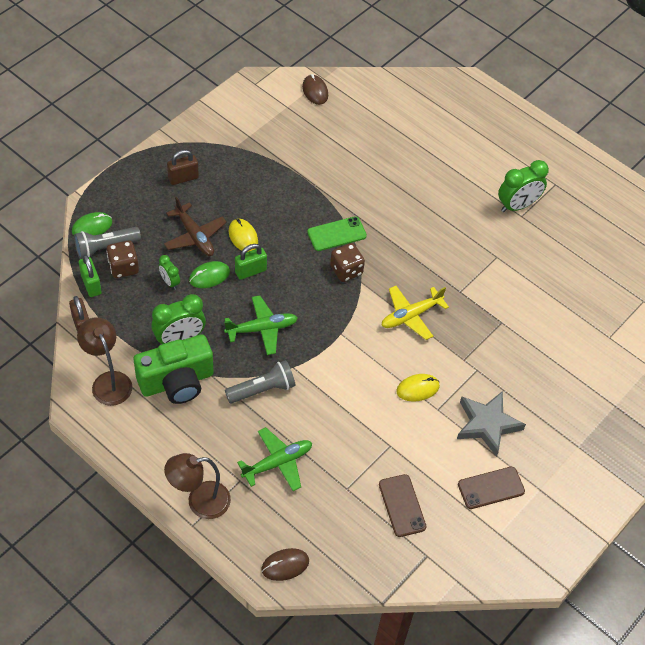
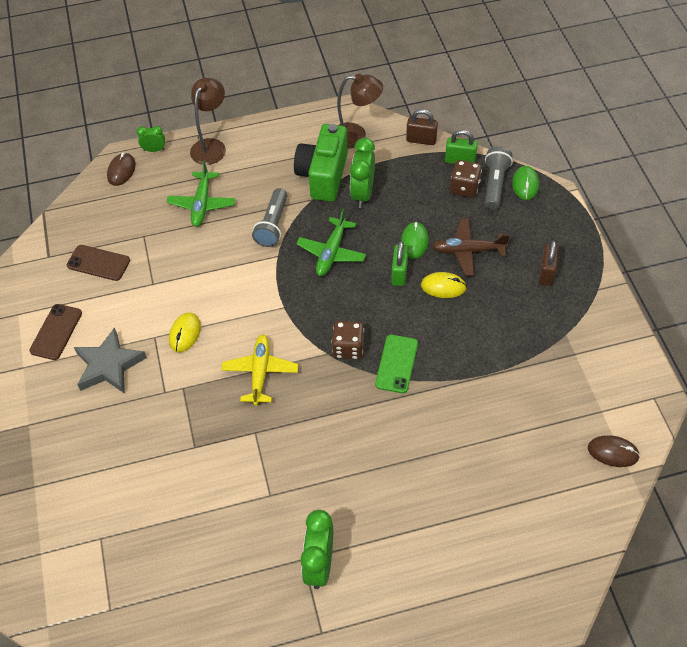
camera: 130 degrees right, 0 degrees up
(170, 282) = (427, 212): green clock -> green clock (154, 150)

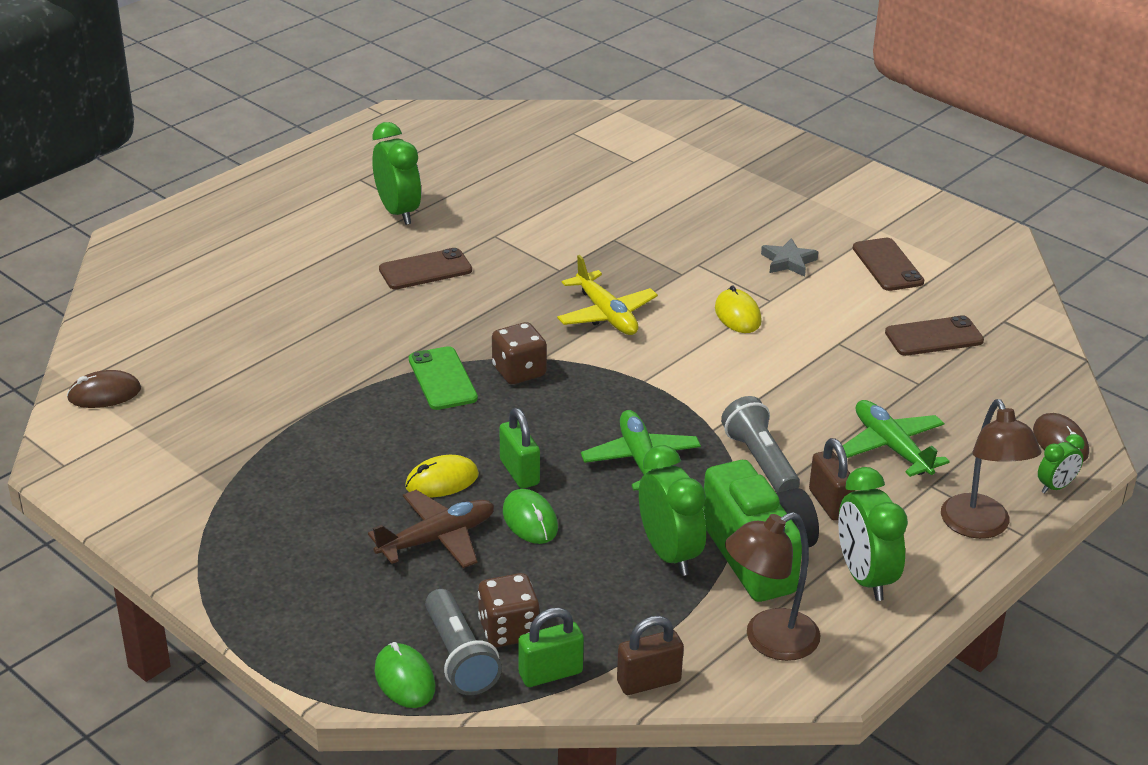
camera: 145 degrees right, 20 degrees down
(109, 365) = (788, 262): grey star -> grey star, size x0.58
(287, 145) = (864, 577): none -> green clock
(343, 479) = (425, 270): none -> brown phone
(546, 273) = (292, 555): brown padlock -> brown padlock (829, 503)

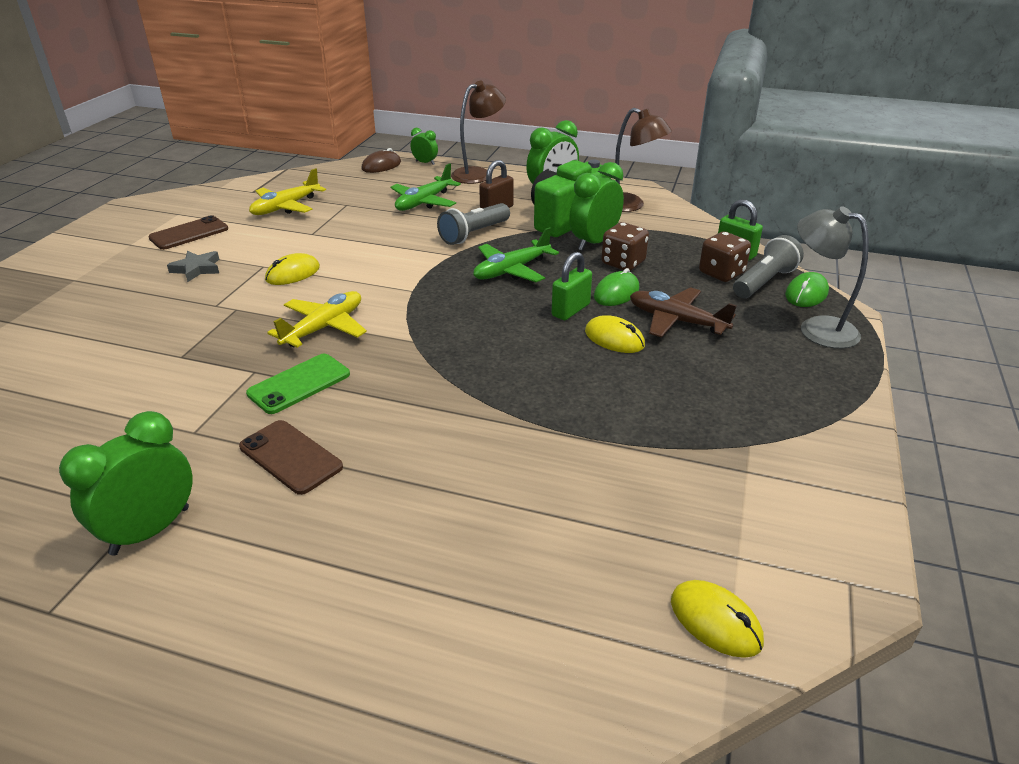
camera: 115 degrees left, 0 degrees up
(104, 394) = (715, 621): brown mouse -> yellow mouse
(333, 641) = (817, 328): none -> grey lamp
(442, 379) = (482, 381): green phone -> green phone (299, 384)
(519, 372) = (441, 346): brown dice -> brown dice (623, 263)
(648, 681) = (702, 227): brown padlock -> none
(934, 337) = (285, 207): brown phone -> yellow plane

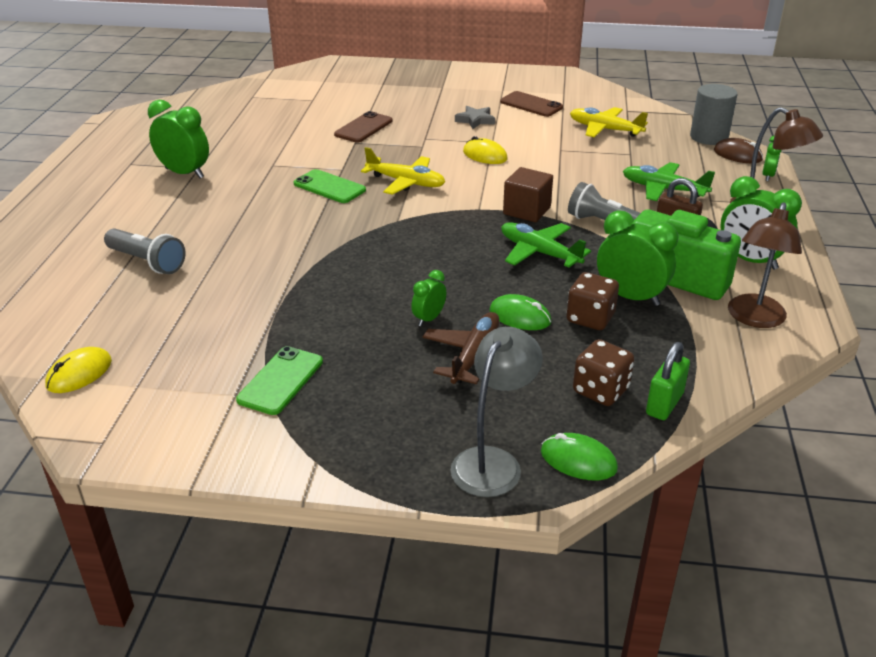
camera: 80 degrees right, 0 degrees up
(290, 457) = (248, 199): brown phone -> brown phone (363, 128)
(340, 170) = (708, 137): none -> grey cylinder
(430, 266) = (526, 211): none -> brown cube
(570, 310) = (474, 291): green padlock -> none
(614, 338) = (429, 319): yellow mouse -> green clock
(719, 437) = (280, 380): none -> green phone
(764, 282) = (594, 425): grey flashlight -> grey flashlight (147, 262)

